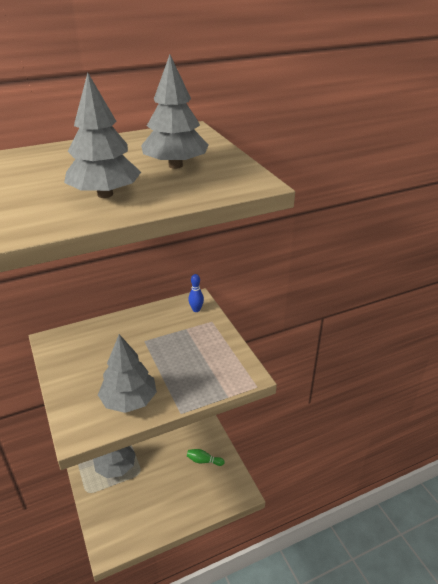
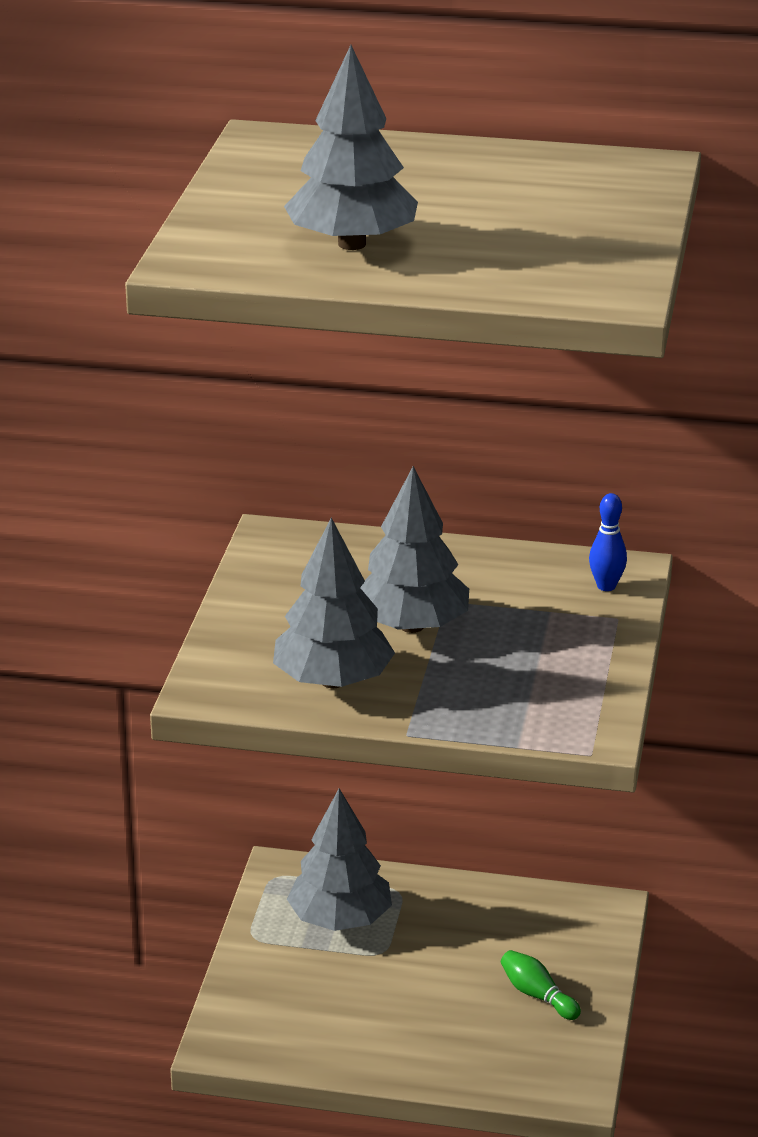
camera: 35 degrees right, 5 degrees down
(175, 165) = (522, 228): grey tree -> grey tree (411, 626)

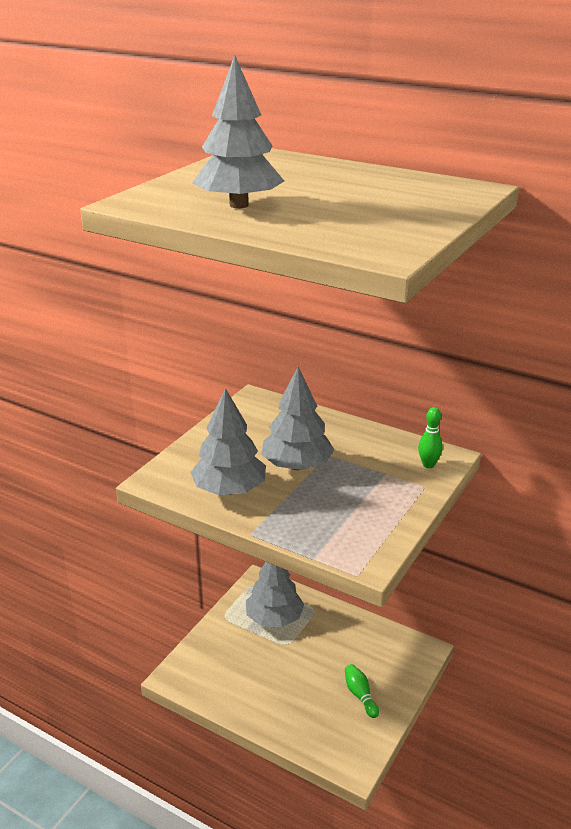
camera: 20 degrees right, 0 degrees up
(606, 586) = (428, 465): blue bowling pin -> green bowling pin

